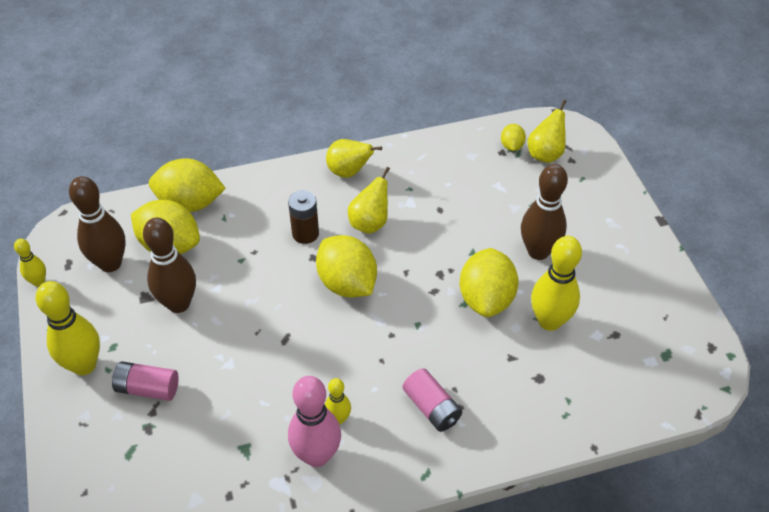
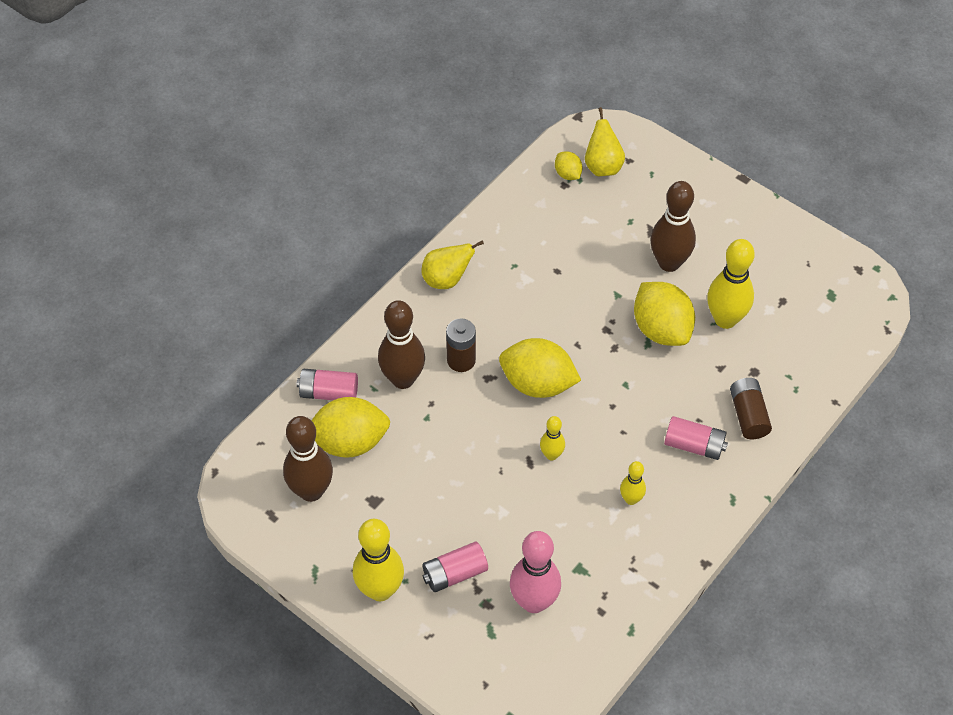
camera: 35 degrees left, 5 degrees up
(39, 282) = (261, 547): yellow bowling pin -> yellow bowling pin (551, 455)
(178, 303) = (410, 488): brown bowling pin -> brown bowling pin (403, 379)
(190, 203) = (329, 393): yellow lemon -> pink battery
(317, 455) = (640, 538): pink bowling pin -> pink bowling pin (534, 602)
(370, 223) = (508, 318): yellow pear -> none
(502, 411) = (748, 415): none -> brown battery

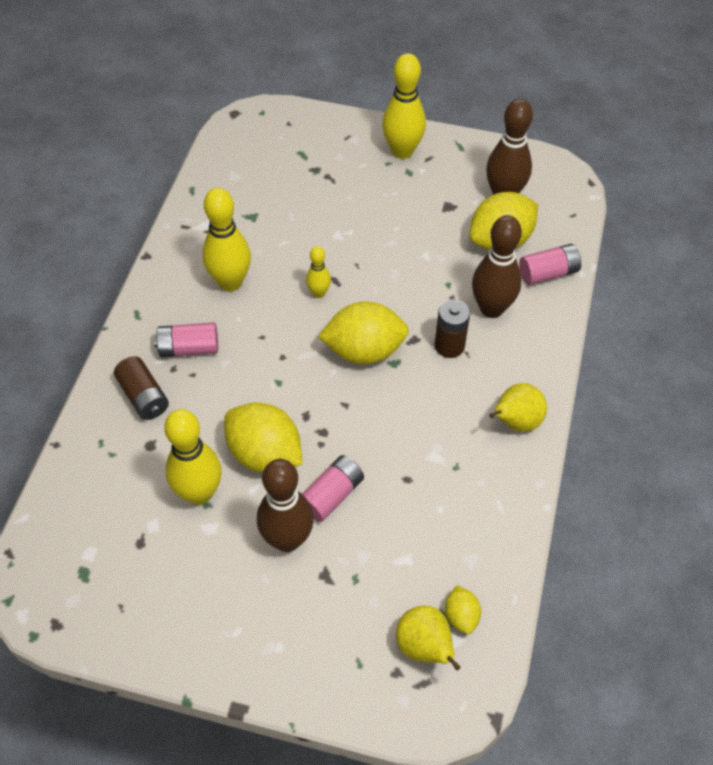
camera: 155 degrees right, 0 degrees up
(454, 574) = (351, 180): pink battery -> pink battery (332, 495)
(534, 602) = (278, 182): pink bowling pin -> none
(567, 174) = (461, 616): yellow lemon -> yellow lemon turned 45 degrees clockwise
(631, 499) = (230, 282): yellow bowling pin -> yellow bowling pin, size x1.90

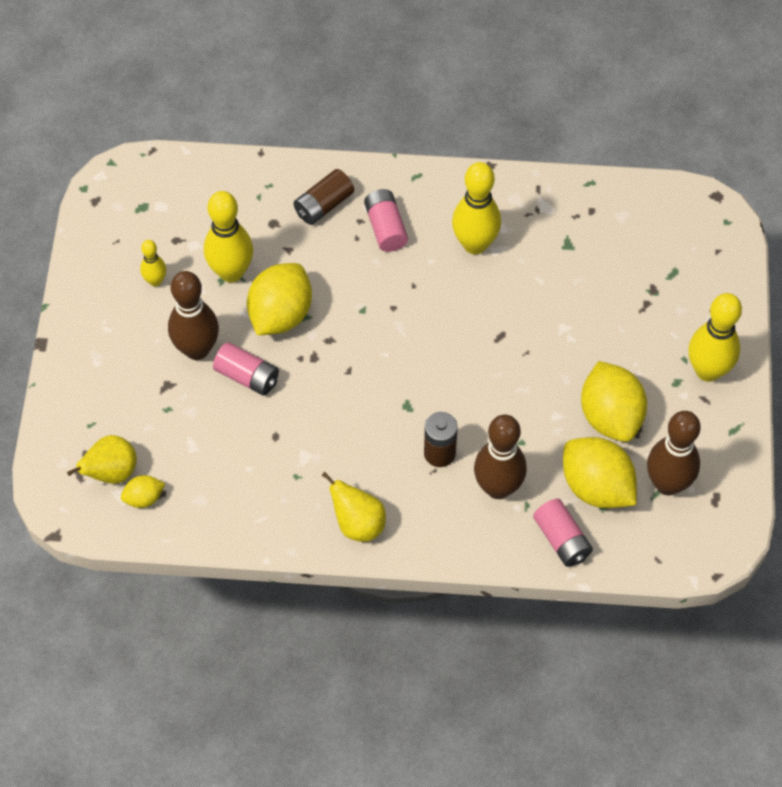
camera: 80 degrees right, 5 degrees up
(318, 293) = (480, 324): yellow bowling pin -> yellow bowling pin (155, 281)
(364, 351) = (416, 377): yellow lemon -> yellow lemon (610, 416)

